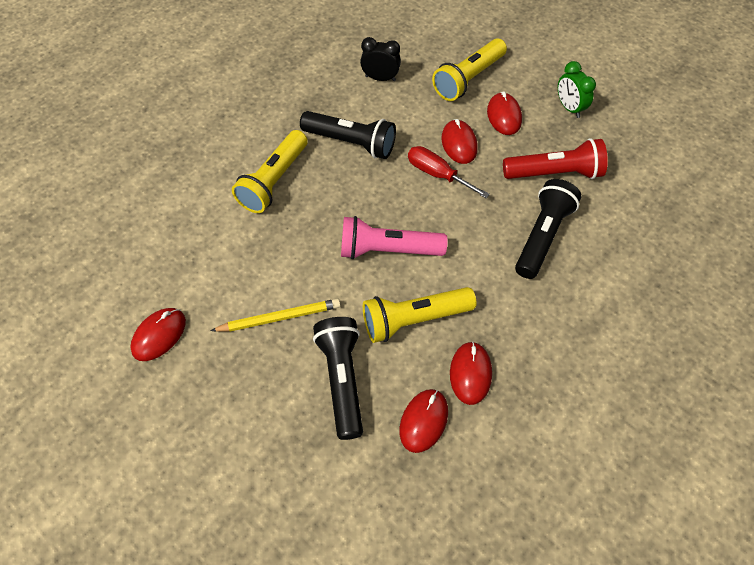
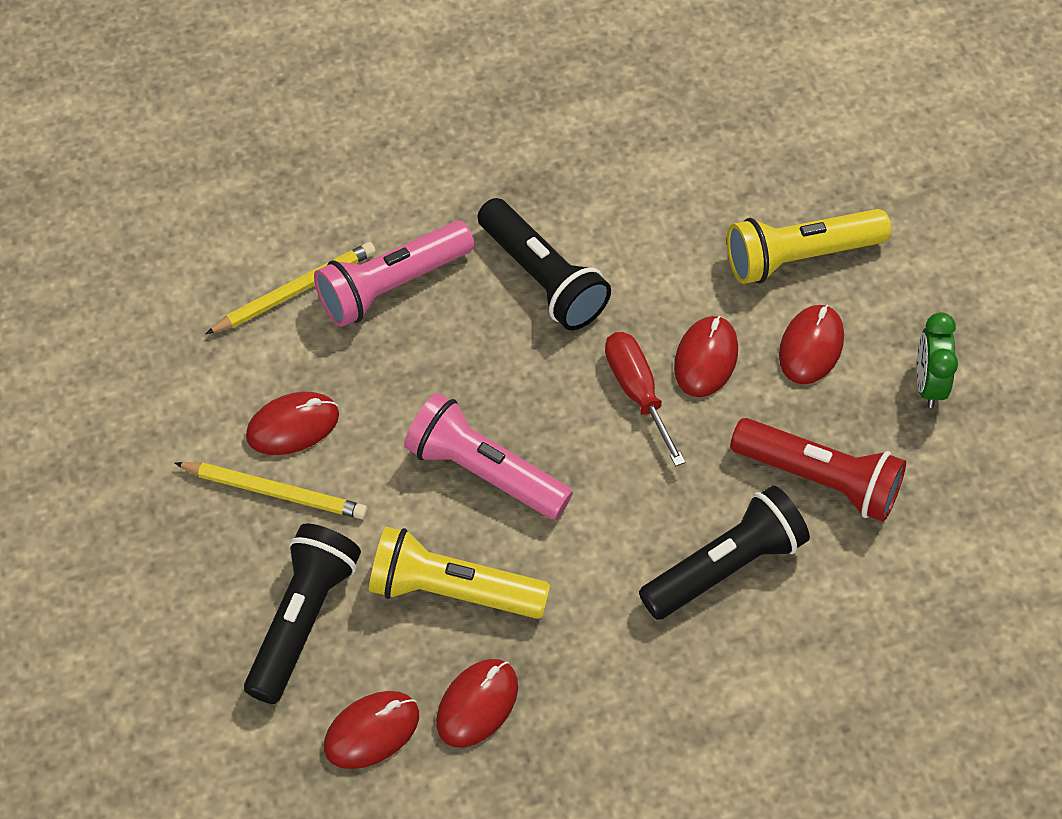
camera: 30 degrees right, 0 degrees up
(159, 335) = (108, 435): red mouse -> red mouse (293, 426)
(221, 208) = (295, 291): none -> yellow pencil
(274, 181) = (392, 285): yellow flashlight -> pink flashlight
(380, 78) = (660, 190): black clock -> none

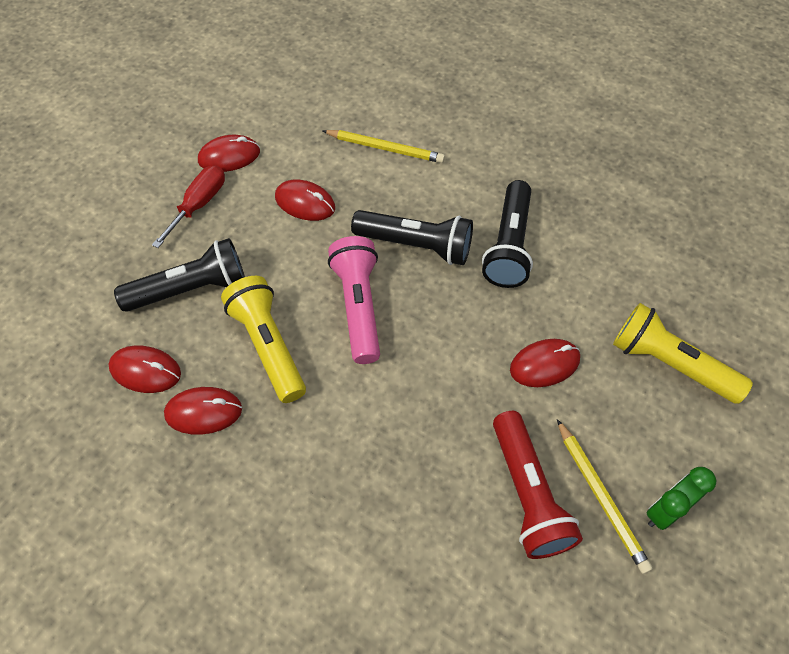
camera: 50 degrees right, 0 degrees up
(275, 492) = (258, 223): yellow pencil -> yellow pencil (600, 497)
(392, 285) = (431, 184): pink flashlight -> none
(637, 392) = (485, 345): red screwdriver -> red screwdriver (199, 205)
(725, 566) = (412, 482): black flashlight -> black flashlight (416, 245)
(811, 347) = (615, 417): red mouse -> red mouse (229, 156)

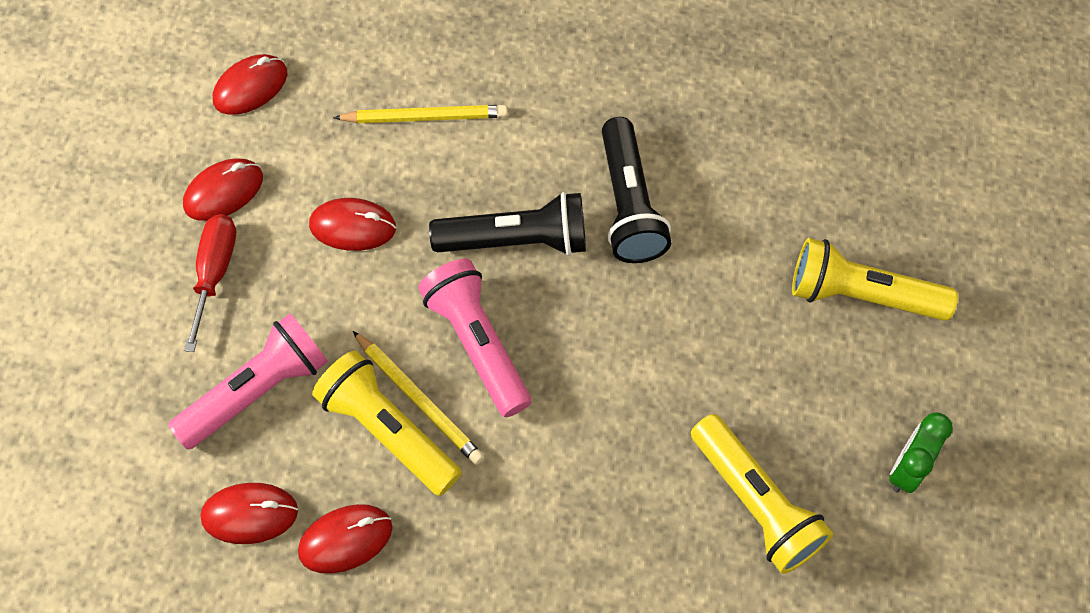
camera: 20 degrees left, 5 degrees up
(190, 289) = (257, 391): black flashlight -> pink flashlight
(527, 493) = (755, 502): red flashlight -> yellow flashlight
(544, 364) = (722, 343): red mouse -> red mouse (250, 87)
(600, 497) = (834, 478): yellow pencil -> yellow pencil (419, 400)

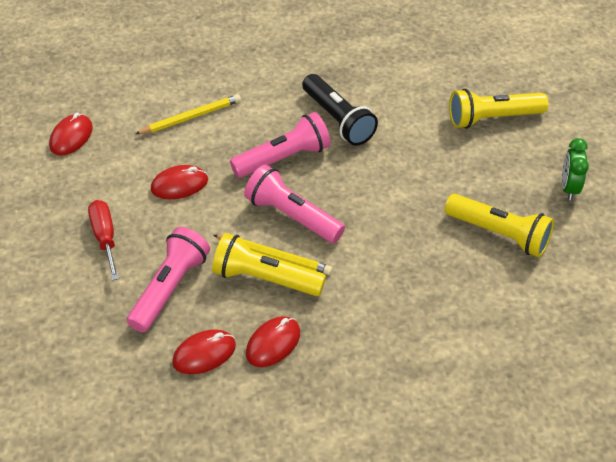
camera: 25 degrees left, 15 degrees down
(224, 192) = (86, 195): red mouse -> none
(516, 240) = (283, 158): black flashlight -> pink flashlight

